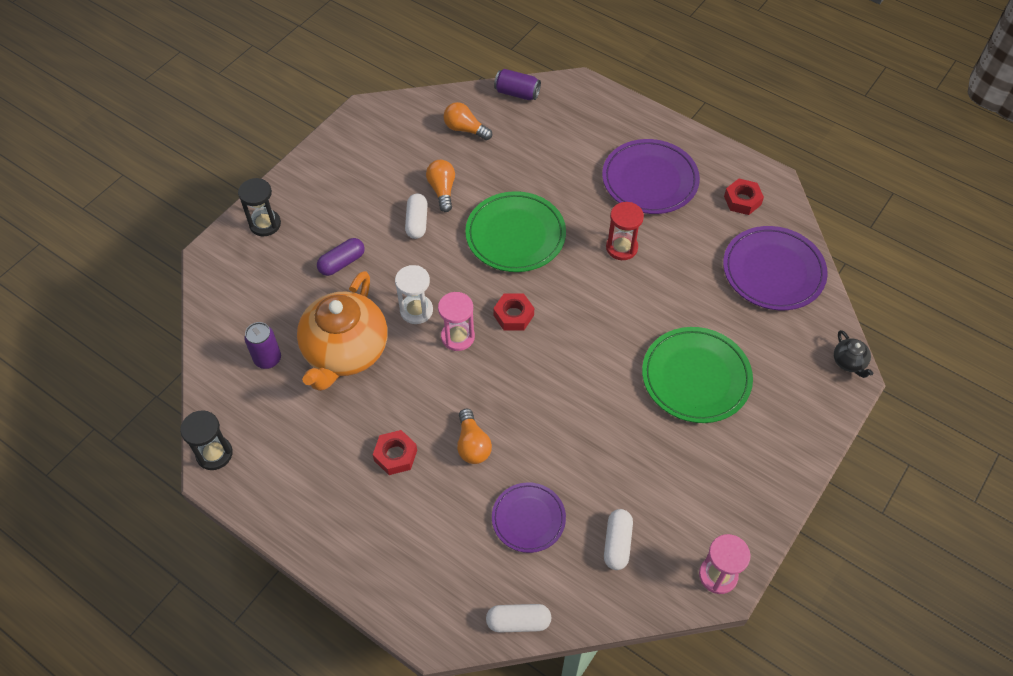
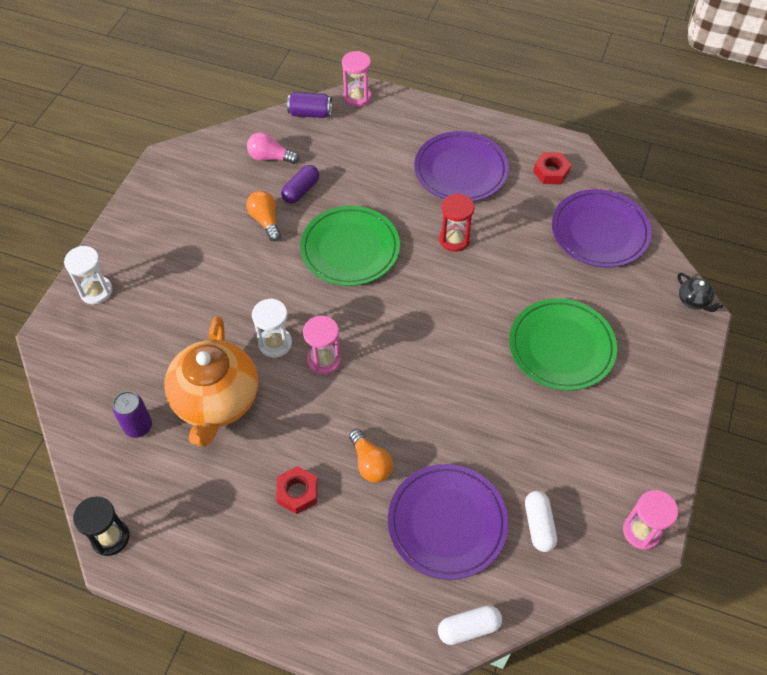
camera: 15 degrees left, 0 degrees up
(265, 224) = (96, 291): black hourglass -> white hourglass
(342, 263) = (186, 313): purple capsule -> purple capsule (301, 190)
(417, 222) = (250, 257): white capsule -> none
(465, 129) = (270, 157): orange light bulb -> pink light bulb
(513, 315) = (372, 327): red nut -> none
(528, 519) = (447, 523): purple plate -> purple plate, size x1.60
(568, 86) = (357, 97): none -> pink hourglass

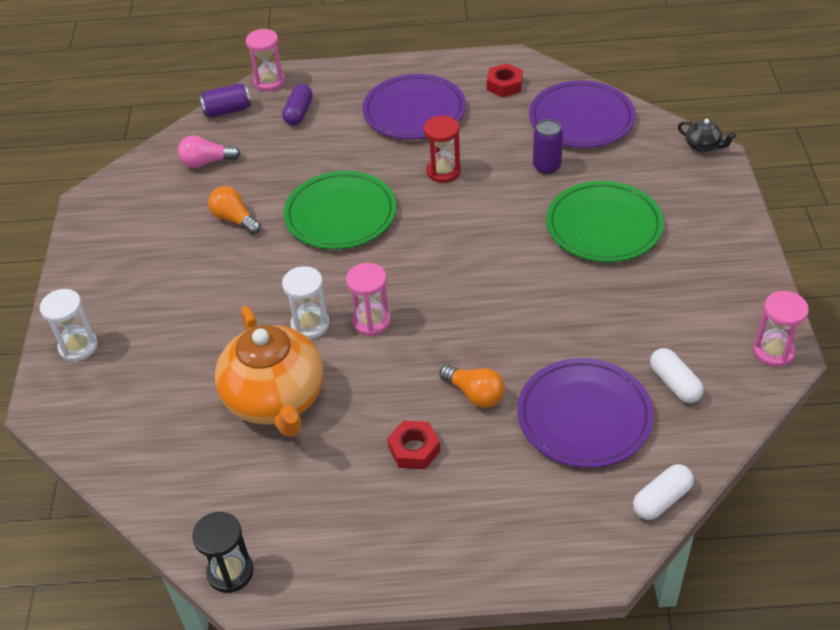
camera: 20 degrees left, 10 degrees down
(138, 426) = (201, 455): purple can -> purple can (546, 166)
(301, 190) = (257, 180): purple capsule -> purple capsule (299, 113)

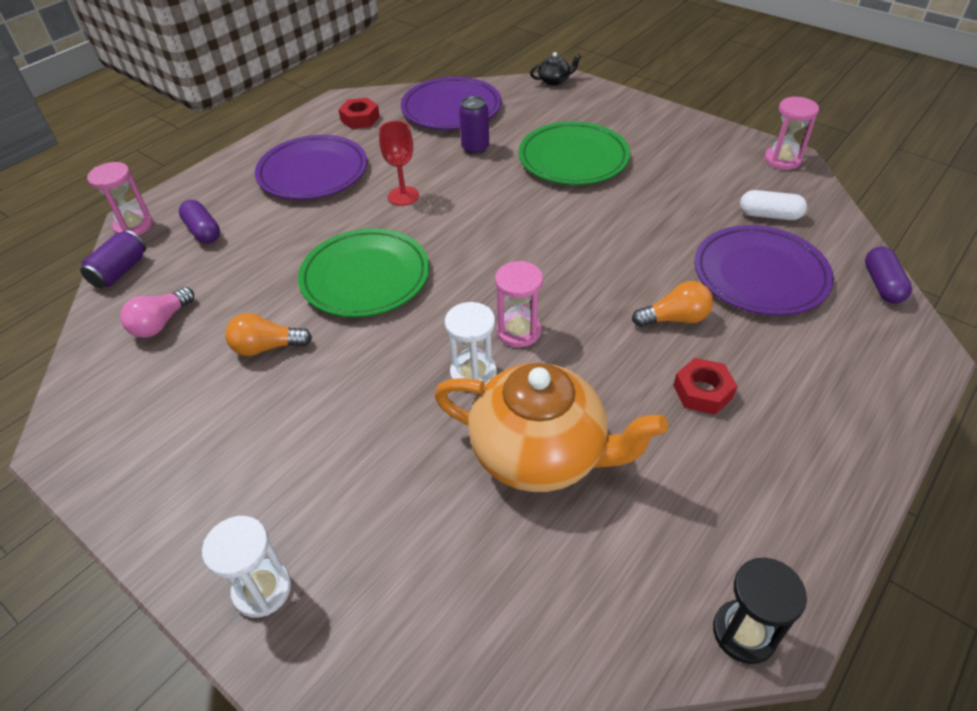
camera: 50 degrees left, 0 degrees up
(443, 171) = (403, 196): red hourglass -> red goblet
(661, 499) = (882, 285): white capsule -> purple capsule

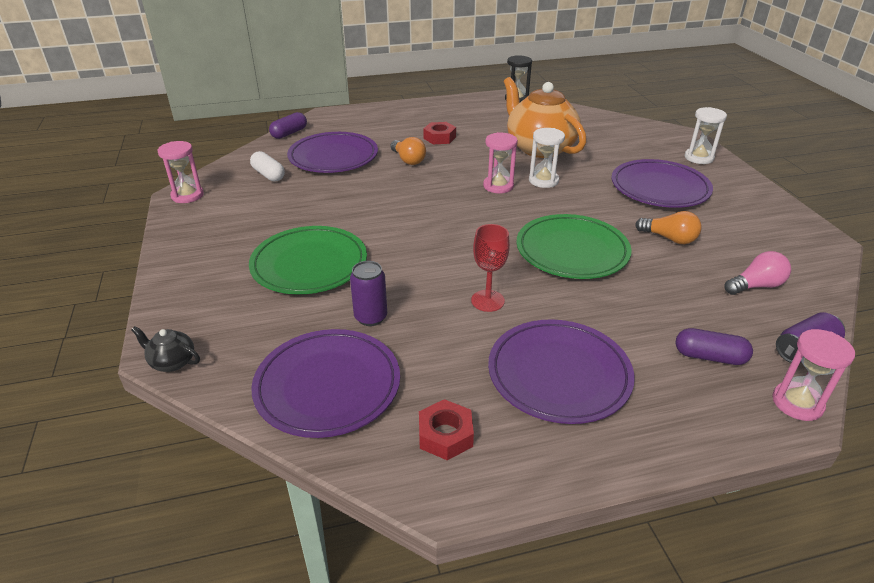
camera: 145 degrees left, 10 degrees down
(203, 231) = (709, 357): purple capsule -> purple capsule turned 75 degrees counterclockwise
(306, 446) = (659, 188): none -> purple plate
(674, 318) = (408, 160): orange light bulb -> orange light bulb turned 150 degrees counterclockwise

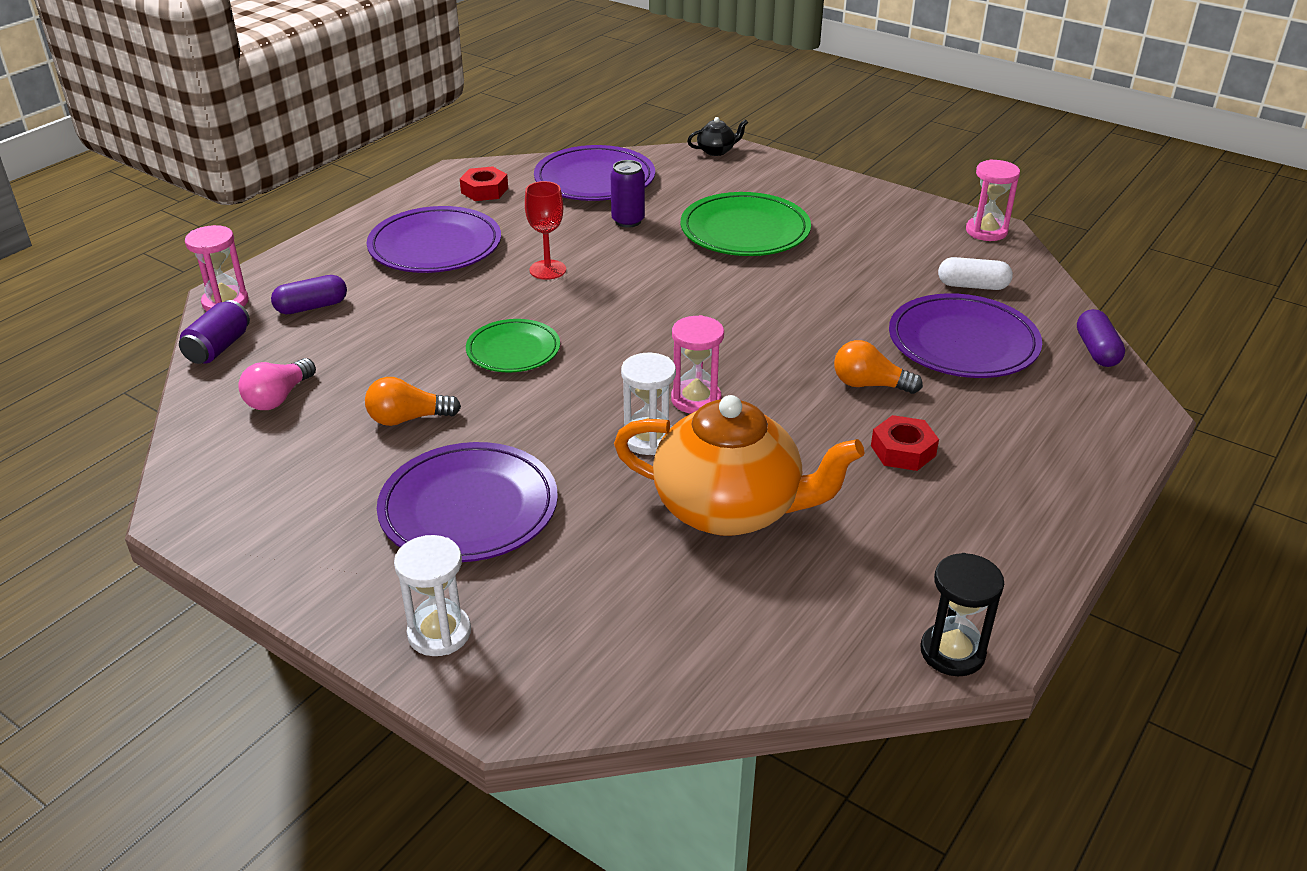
camera: 140 degrees right, 0 degrees up
(572, 251) = (513, 350): green plate -> green plate, size x0.62

